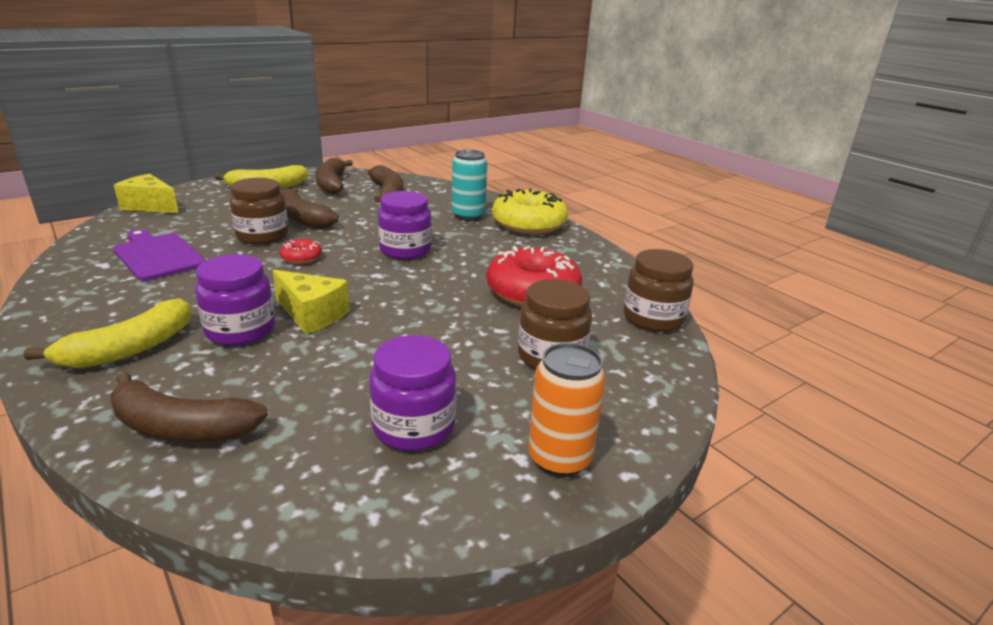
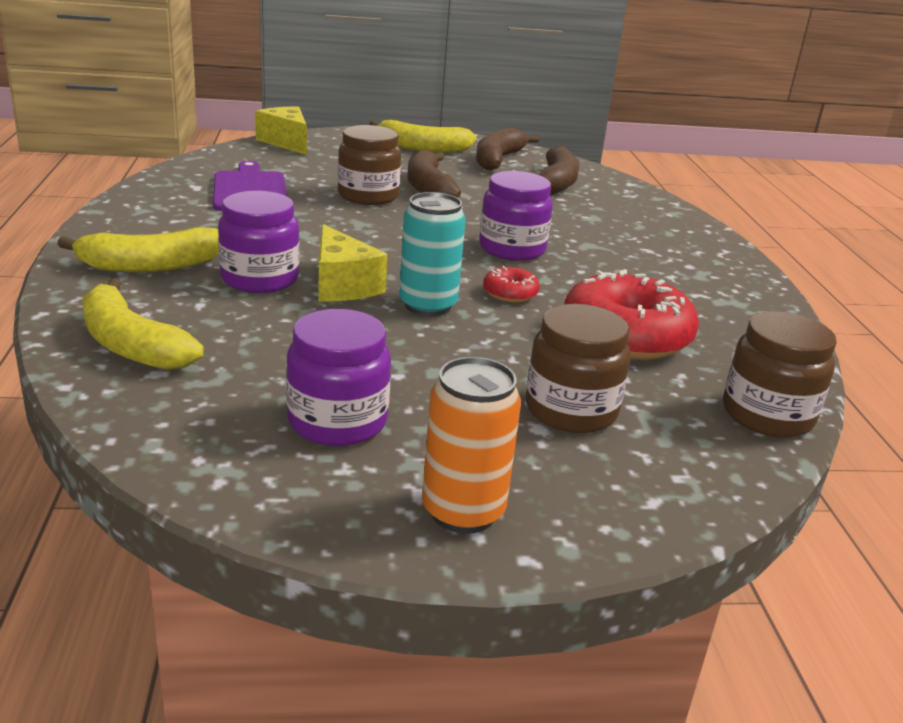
camera: 30 degrees right, 0 degrees up
(181, 427) = (131, 344): brown banana -> yellow banana
(301, 258) = (387, 227): red donut -> red donut (510, 293)
(468, 216) = (634, 231): turquoise can -> turquoise can (428, 305)
(528, 224) = (709, 260): yellow donut -> none

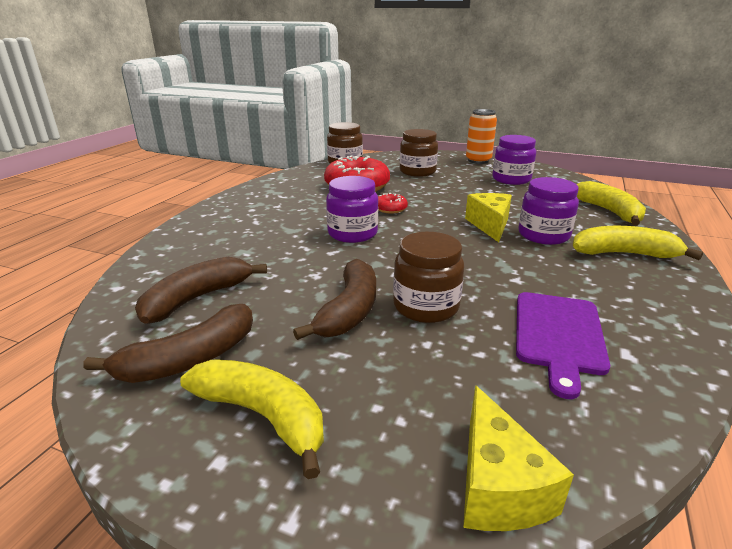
camera: 150 degrees left, 0 degrees up
(428, 305) = (444, 209): turquoise can -> none

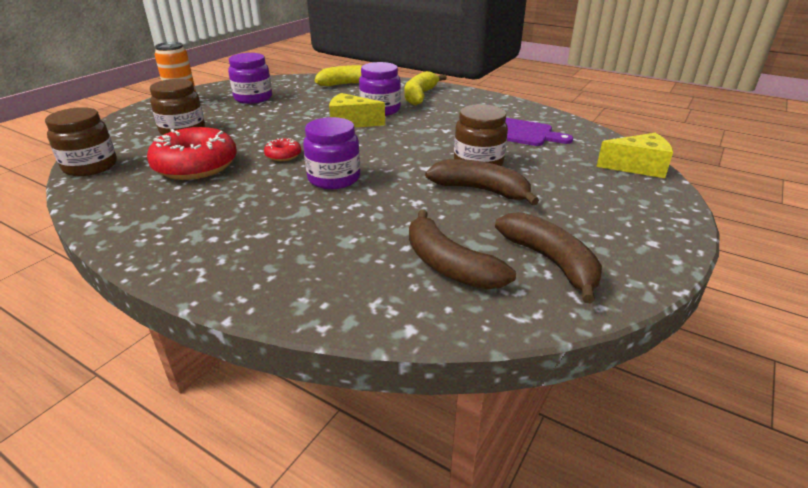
camera: 80 degrees left, 5 degrees up
(263, 416) = (609, 227): yellow banana -> none

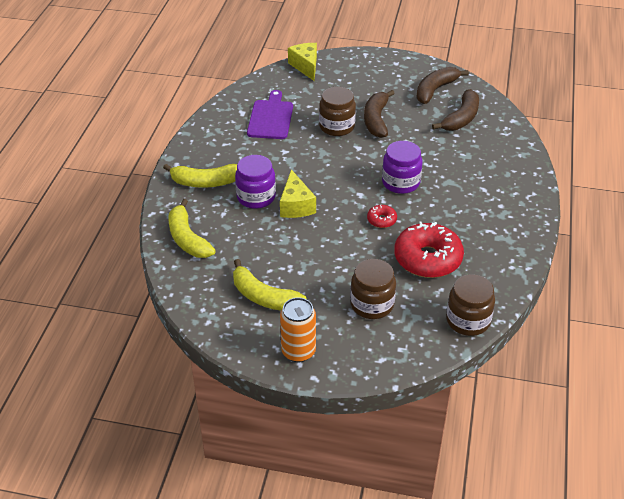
camera: 110 degrees left, 10 degrees up
(253, 98) = (264, 297): purple jar -> yellow banana

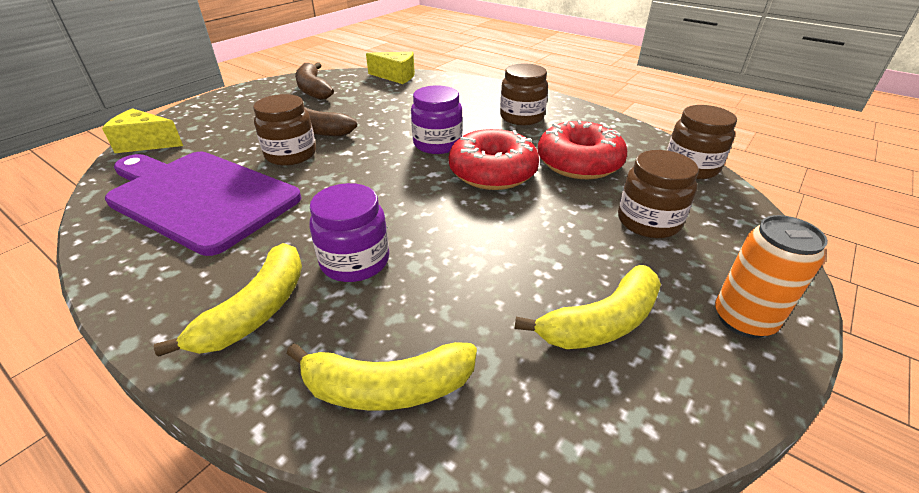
camera: 65 degrees left, 5 degrees down
(271, 118) = (199, 197): purple cutting board -> purple cutting board, size x1.71
(296, 205) = (409, 228): yellow cheese -> yellow cheese (396, 76)
(381, 220) = (492, 172): red donut -> red donut, size x2.19
(461, 118) = (372, 90): brown banana -> none
(481, 212) = (521, 117): none -> brown jar

